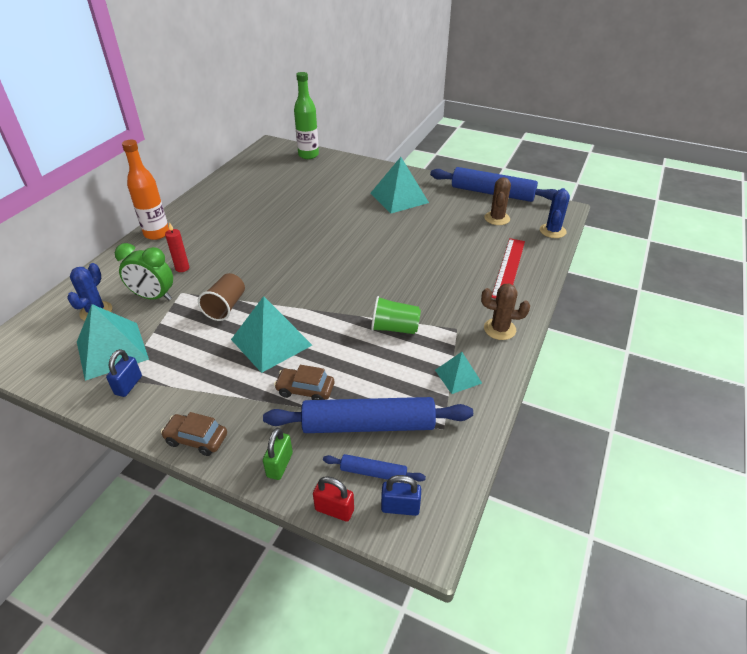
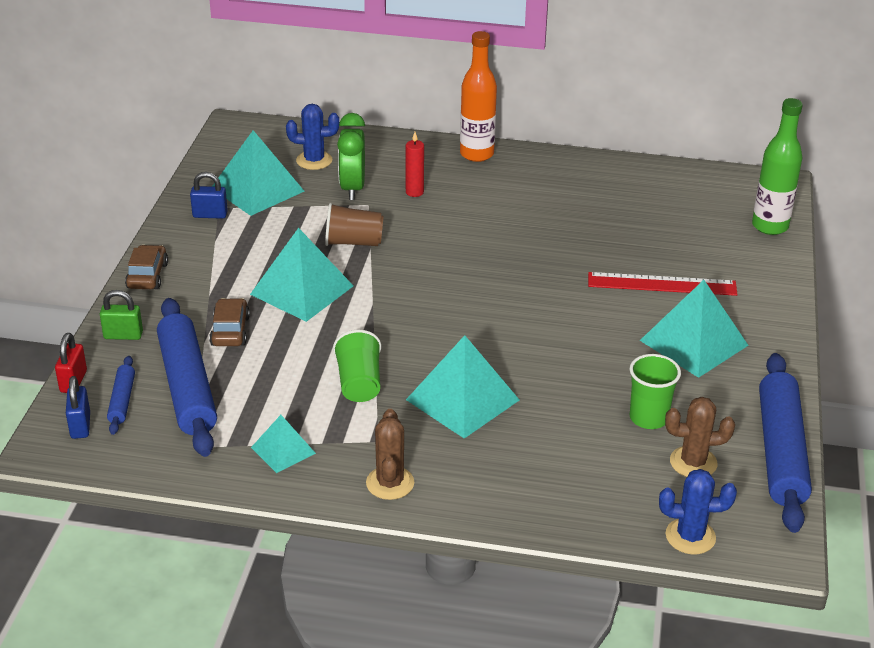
camera: 75 degrees right, 5 degrees down
(425, 285) = (462, 400): none -> turquoise pyramid
(458, 224) = (648, 418): none -> green cup
(509, 268) = (547, 485): red ruler -> red ruler (662, 284)

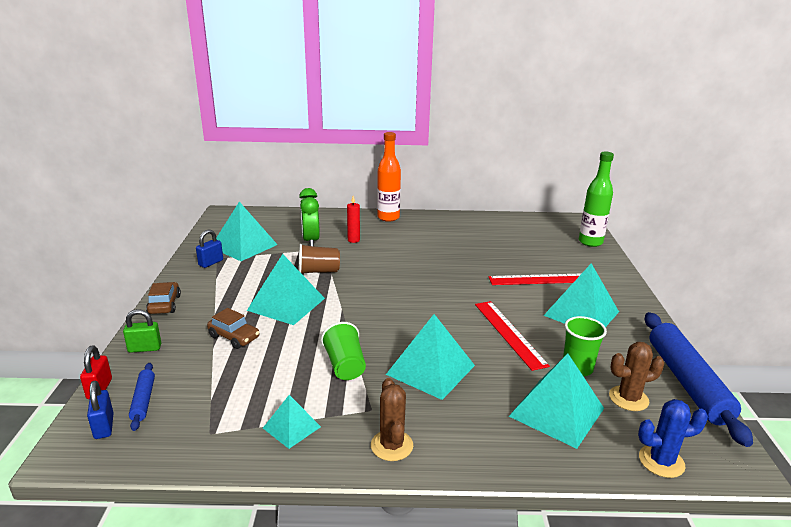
camera: 10 degrees left, 10 degrees down
(187, 387) = (201, 383): blue rolling pin -> none
(210, 215) = (211, 263): blue padlock -> blue padlock turned 45 degrees counterclockwise
(230, 331) = (234, 337): brown car -> brown car turned 135 degrees clockwise
(314, 160) = (281, 227): blue cactus -> none
(581, 362) = (509, 333): none -> red ruler
(595, 468) = (556, 412): none -> turquoise pyramid

